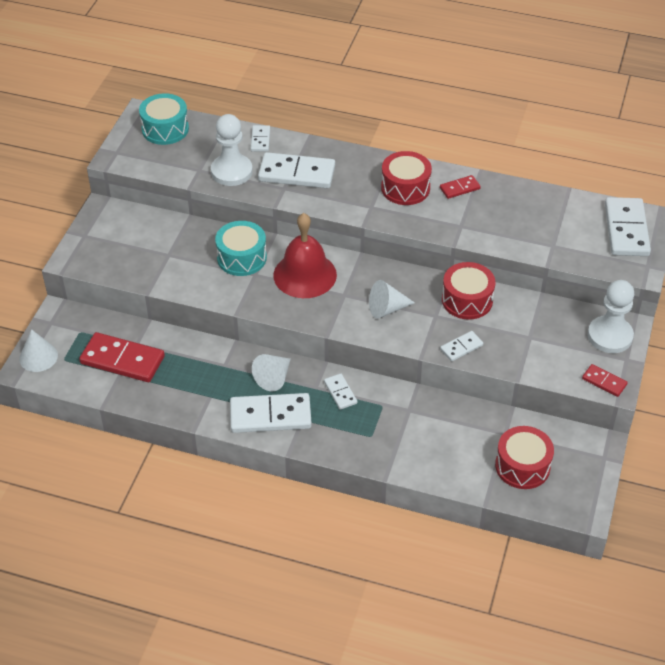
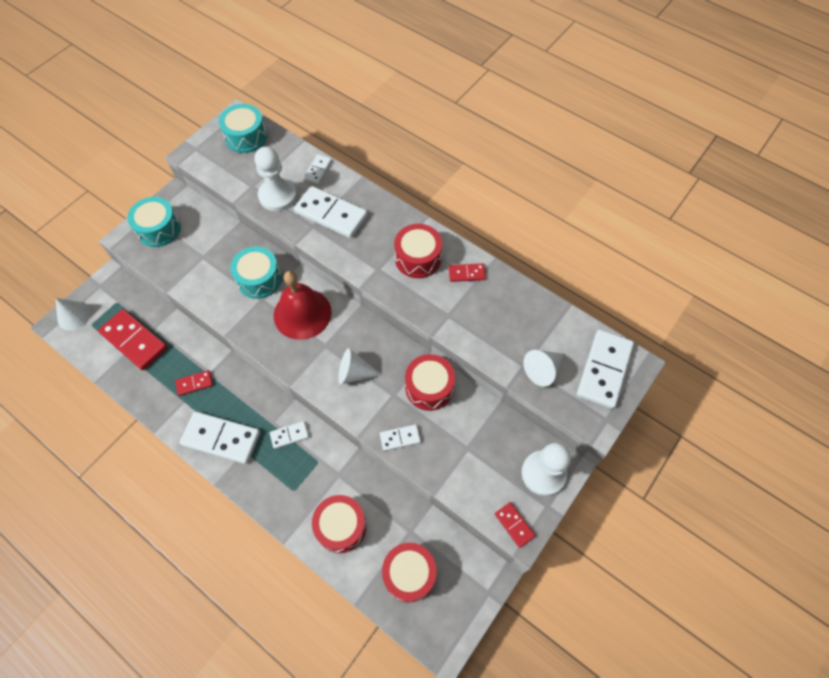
camera: 20 degrees right, 15 degrees up
(104, 242) = (159, 229): none -> turquoise drum
(213, 378) = (194, 383): none -> red domino
(274, 378) = (243, 400): white cone -> white cone (542, 370)
(340, 393) = (289, 435): white domino -> white domino turned 75 degrees clockwise
(435, 450) = (341, 526): none -> red drum

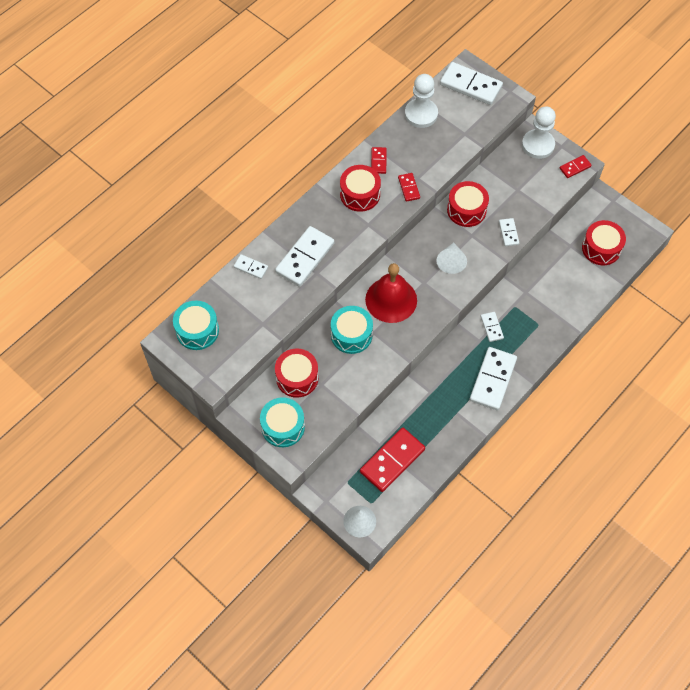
camera: 85 degrees left, 0 degrees up
(194, 383) = (440, 404): red domino -> red domino (409, 188)
(277, 196) = (278, 301): white pawn -> white pawn (421, 114)
(341, 526) = (567, 291): red drum -> red drum (297, 378)
(542, 370) = (469, 122): white cone -> none

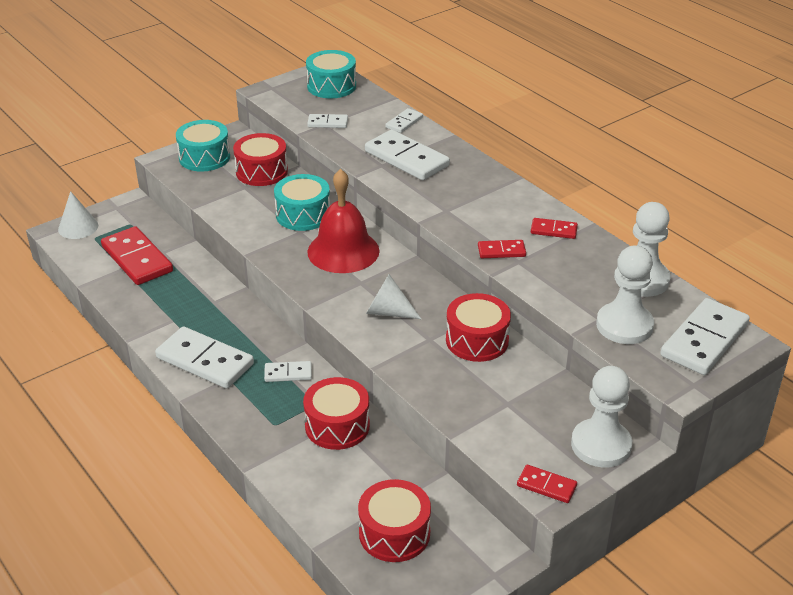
camera: 100 degrees right, 25 degrees down
(360, 194) = (497, 209): red drum -> red drum (337, 426)
(467, 122) = (624, 325): none -> white pawn
(508, 233) = (424, 378): white domino -> white domino (327, 123)
(575, 167) = (546, 486): red domino -> red domino turned 45 degrees counterclockwise

